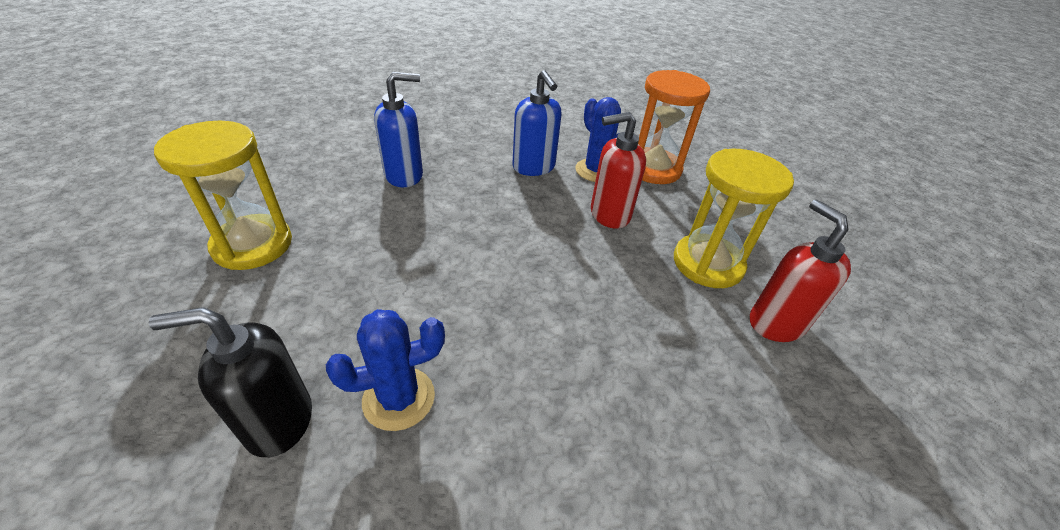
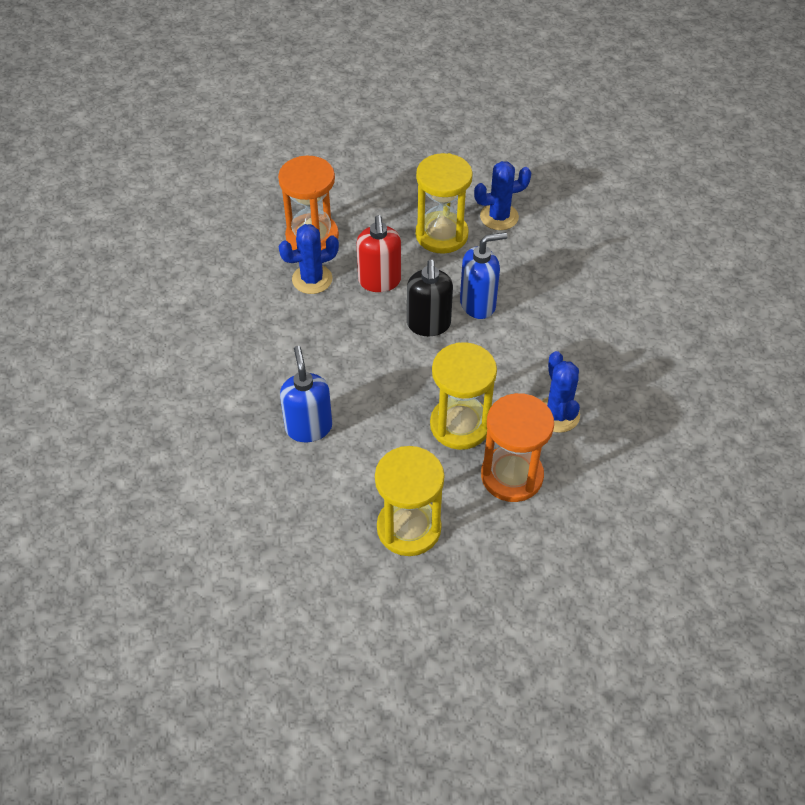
camera: 80 degrees left, 10 degrees up
(278, 421) = (574, 473): black soap dispenser -> black soap dispenser (428, 324)
(297, 340) = (512, 476): none -> orange hourglass
(393, 285) = (460, 425): none -> yellow hourglass
(534, 167) = (302, 325): blue soap dispenser -> blue soap dispenser (478, 304)
(775, 323) = (499, 217): red soap dispenser -> blue cactus

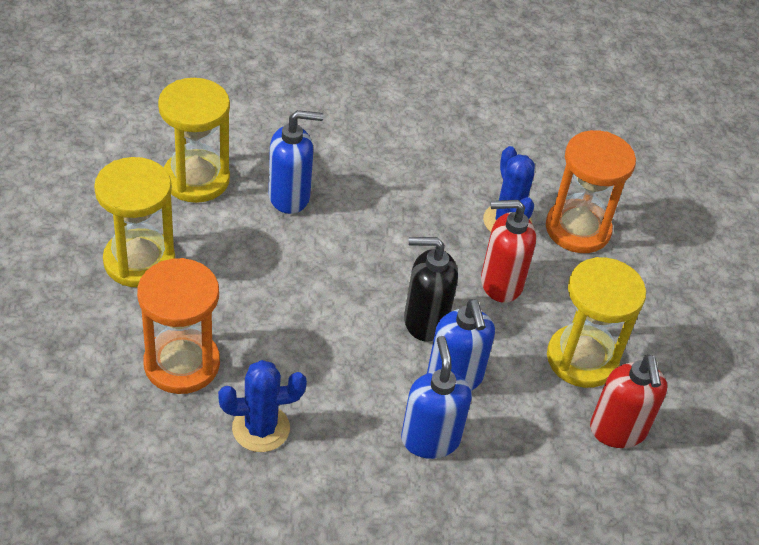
camera: 90 degrees right, 5 degrees down
(460, 425) = (265, 327): yellow hourglass -> yellow hourglass (196, 179)
(499, 217) = (618, 430): blue cactus -> red soap dispenser
(536, 315) = (430, 439): none -> blue soap dispenser

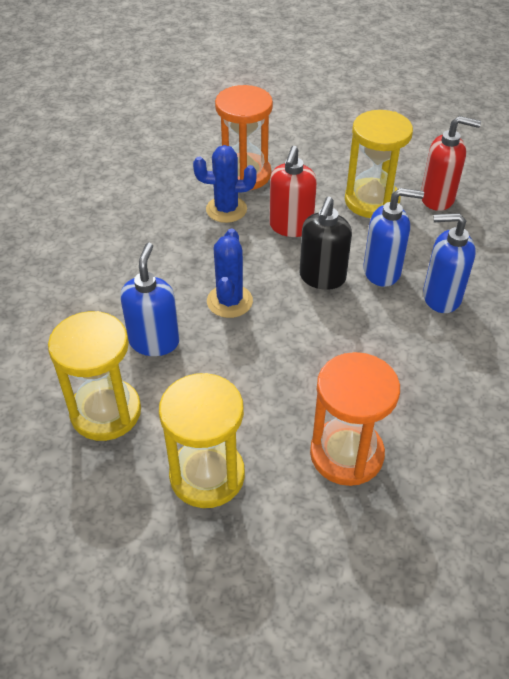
camera: 70 degrees left, 0 degrees up
(261, 428) = (425, 404): blue cactus -> blue cactus (229, 301)

